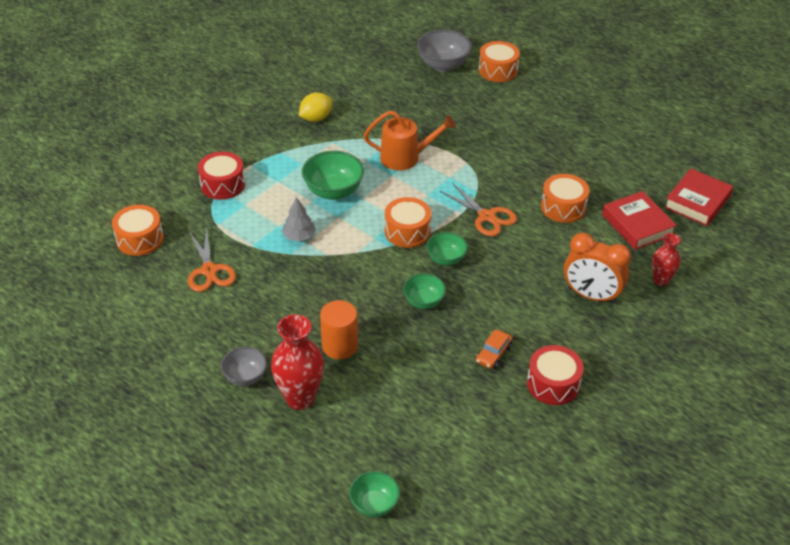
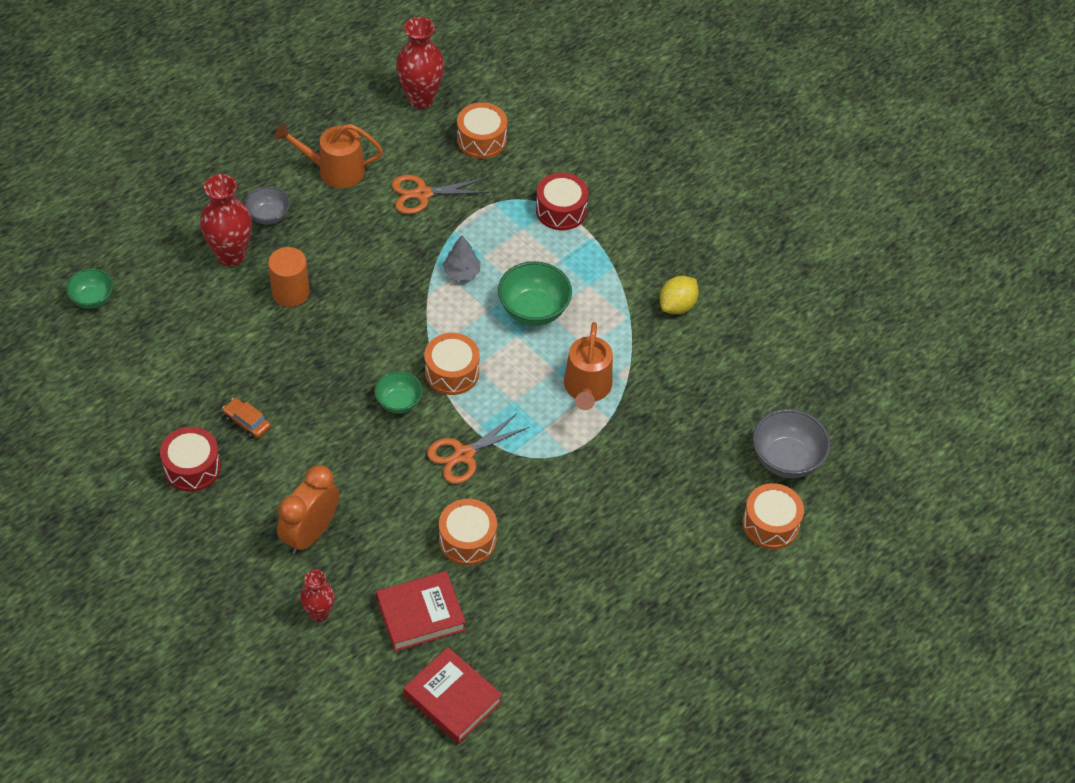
camera: 95 degrees right, 10 degrees up
(85, 285) = (421, 99): none -> red vase
(182, 336) = (334, 170): none -> orange watering can
(316, 118) = (677, 306): yellow lemon -> yellow lemon turned 75 degrees clockwise
(423, 302) = (337, 372): green bowl -> none

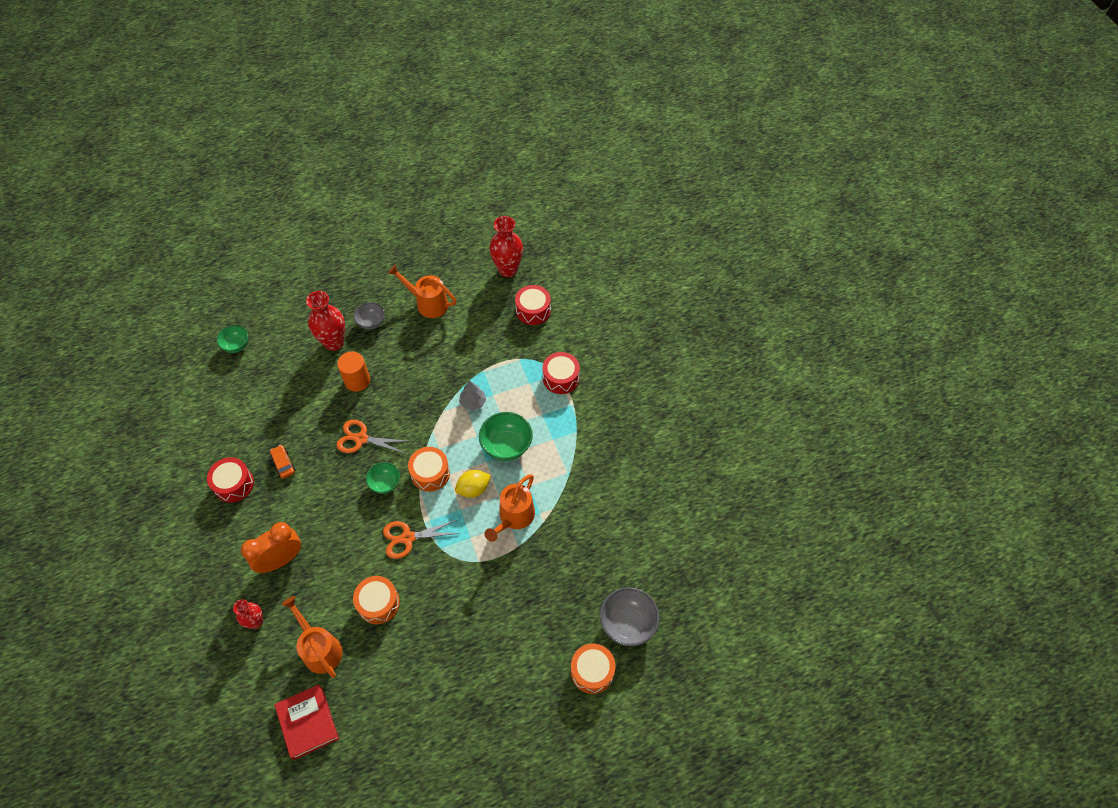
camera: 25 degrees right, 5 degrees up
(420, 614) = (320, 648): red book -> orange watering can
(422, 194) = (475, 337): orange scissors -> orange scissors (361, 439)
(481, 139) = (533, 310): orange drum -> red drum
(677, 306) = (606, 475): yellow lemon -> yellow lemon (473, 489)

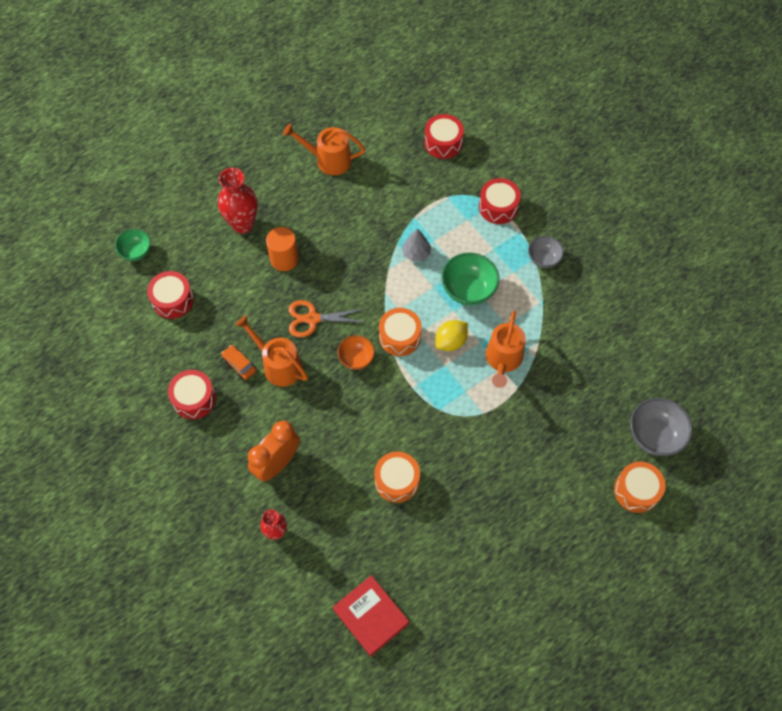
camera: 15 degrees left, 5 degrees up
(250, 394) = (173, 300): none -> red drum
(320, 648) = (354, 541): orange watering can -> orange watering can (278, 365)
(371, 322) = (275, 194): grey bowl -> grey bowl (543, 259)
(385, 483) = (356, 358): green bowl -> orange bowl
(408, 538) = (401, 408): orange scissors -> none
(508, 270) = (400, 105): red vase -> none

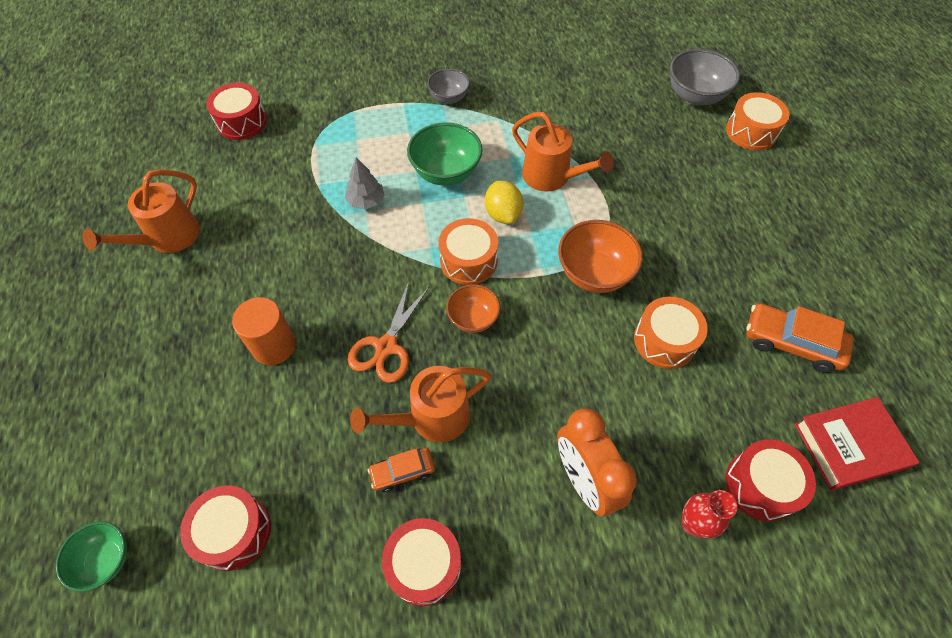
camera: 65 degrees left, 5 degrees down
(243, 224) = (181, 378): red vase -> none
(429, 418) = (594, 273): none -> orange bowl
(435, 564) = (791, 343): none -> orange car
(498, 207) = (360, 108): red drum -> red drum (761, 485)

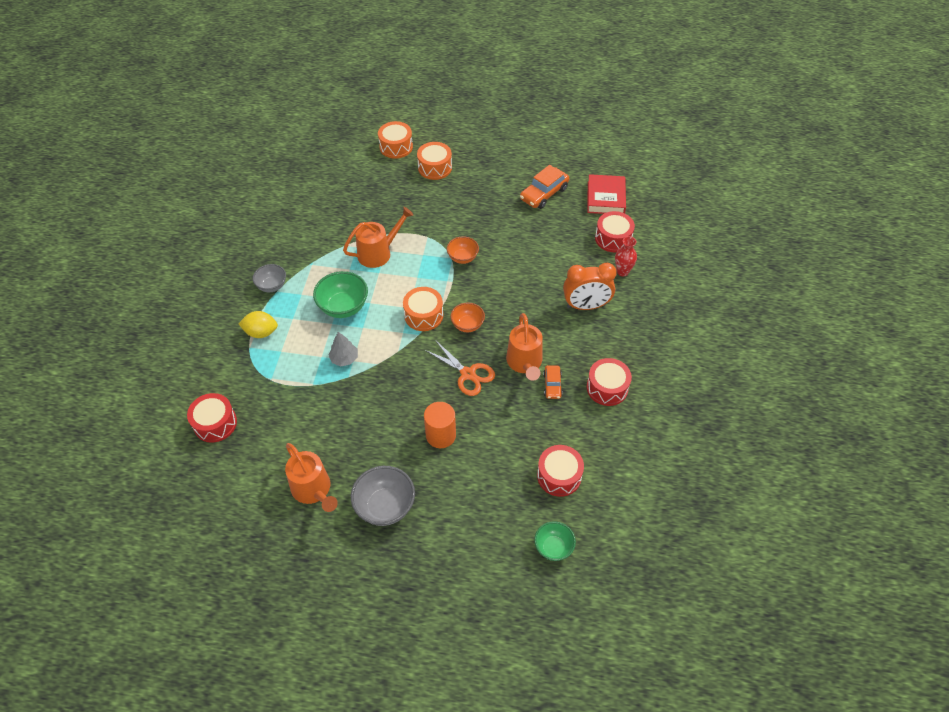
camera: 70 degrees left, 5 degrees down
(503, 214) = (395, 287): yellow lemon -> yellow lemon (261, 332)
(594, 273) = (463, 258): orange bowl -> orange bowl, size x0.63
(665, 340) = (520, 243): orange drum -> orange drum (435, 167)
(695, 96) = (351, 159): grey bowl -> grey bowl (385, 506)

